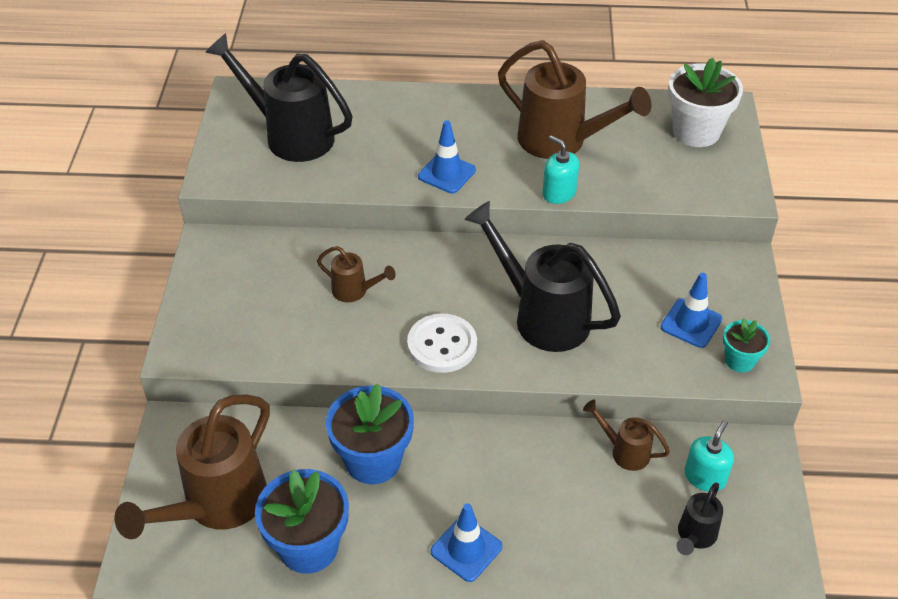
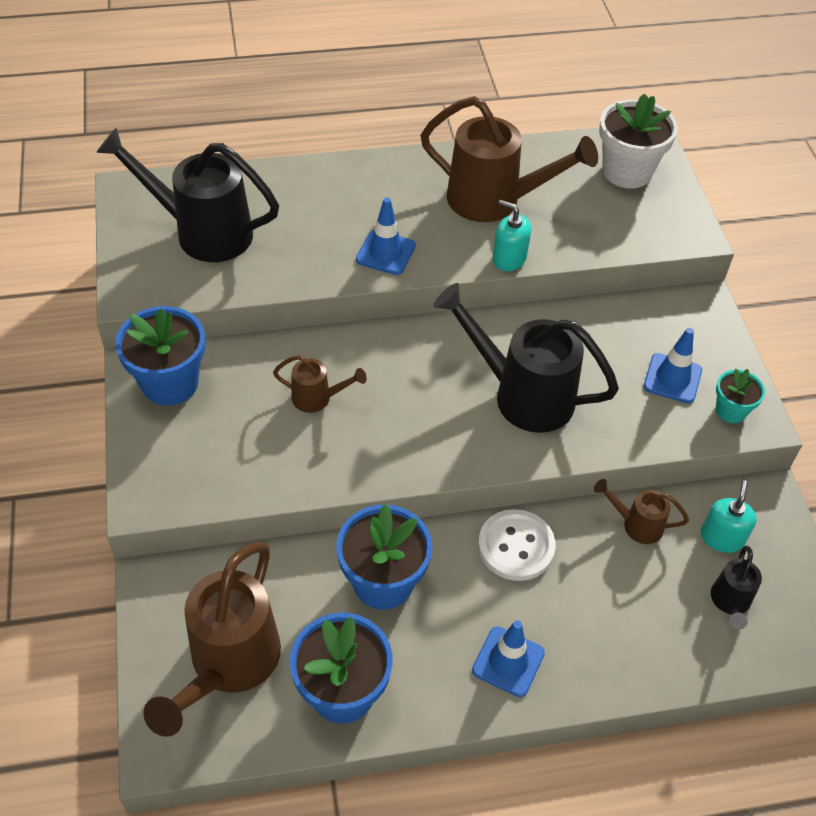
camera: 15 degrees left, 5 degrees up
(230, 259) = (170, 383): none -> blue flower pot
(442, 345) = (428, 444): white button -> white button (516, 546)

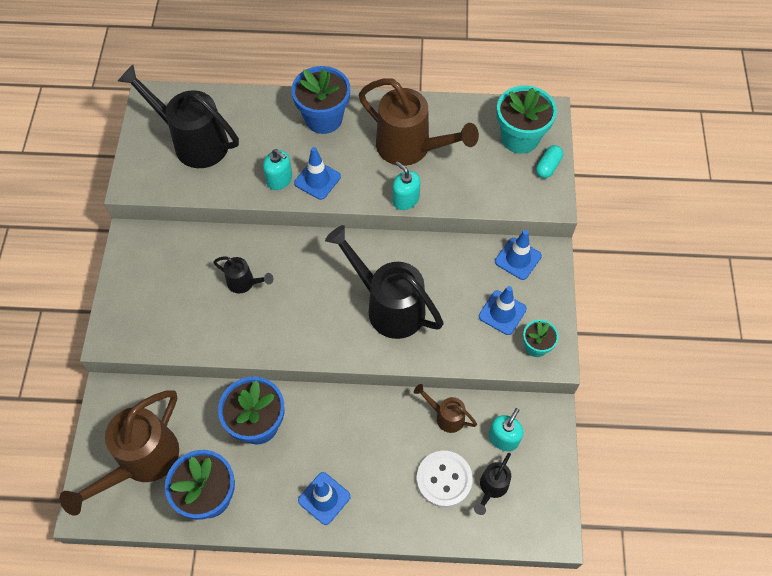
camera: 15 degrees right, 10 degrees up
(170, 383) = (148, 253): blue flower pot -> blue flower pot (323, 118)
(317, 398) = (244, 283): brown watering can -> black watering can
(334, 259) = (279, 179): none -> turquoise soap dispenser
(516, 546) = (356, 416): white button -> white button (444, 479)
(627, 171) = (520, 138): white flower pot -> turquoise flower pot
(668, 313) = (518, 259): none -> blue traffic cone
(673, 198) = (548, 166): none -> turquoise capsule

